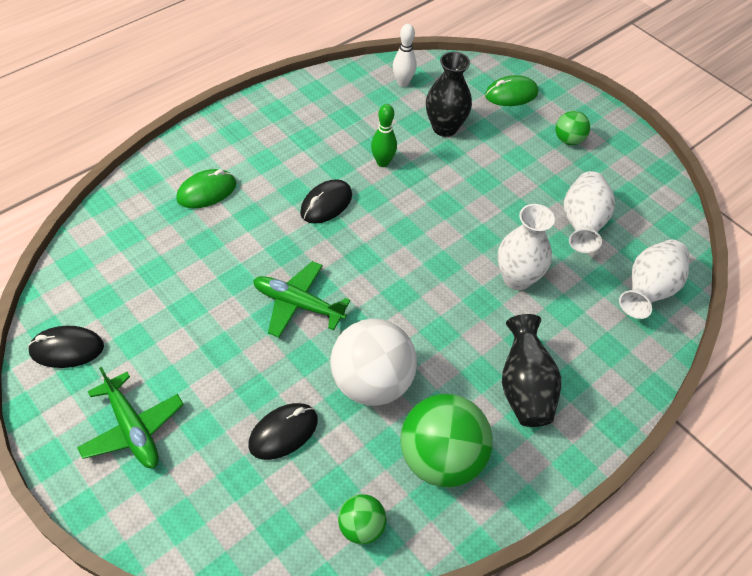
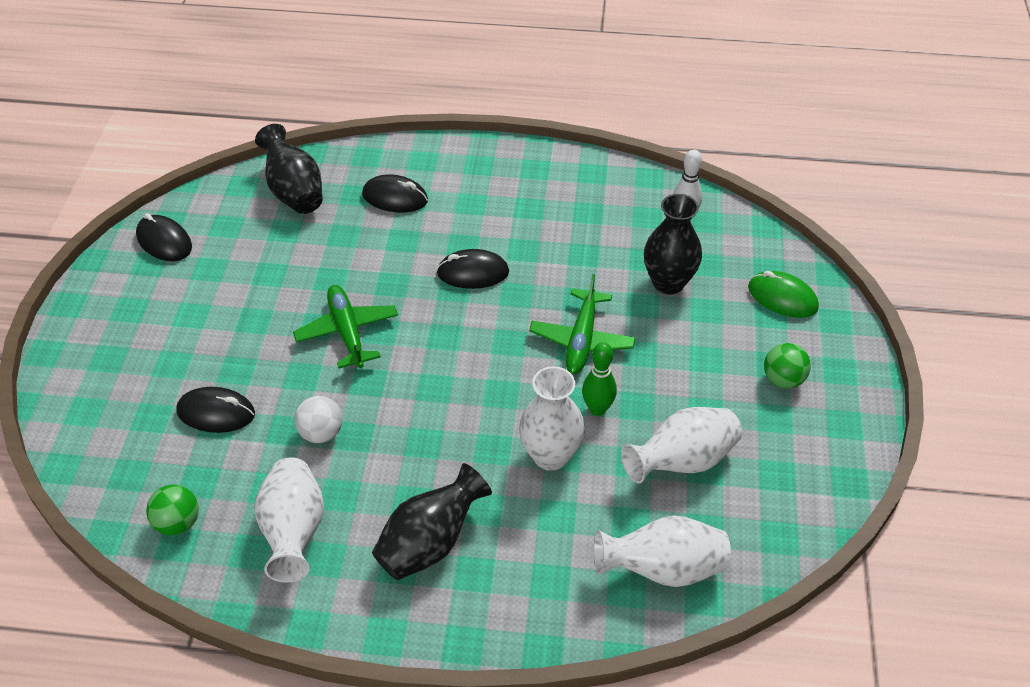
camera: 50 degrees right, 5 degrees down
(124, 238) = (294, 191): none -> black vase
(133, 429) = (134, 327): green plane -> green plane (581, 340)
(207, 191) = (395, 198): green mouse -> black mouse
(372, 382) = (321, 433): white ball -> white ball, size x0.51
(382, 162) = (568, 273): green bowling pin -> green bowling pin (597, 409)
(441, 458) = (294, 531): green ball -> white vase

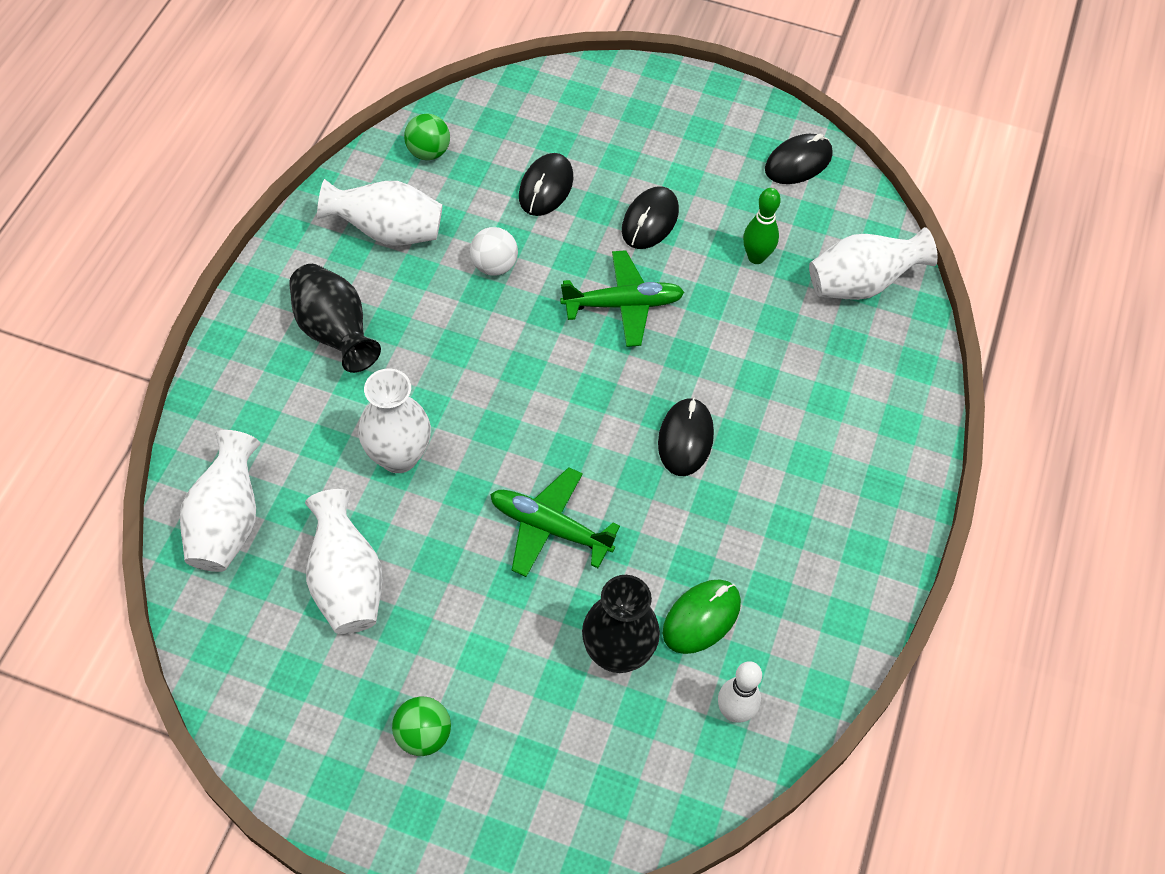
camera: 100 degrees right, 10 degrees up
(294, 191) = (861, 284): black vase -> white vase
(395, 198) = (833, 382): black mouse -> black mouse (650, 221)
(597, 409) = (445, 517): green bowling pin -> green bowling pin (756, 257)
(782, 298) = (556, 788): green mouse -> green mouse (701, 618)

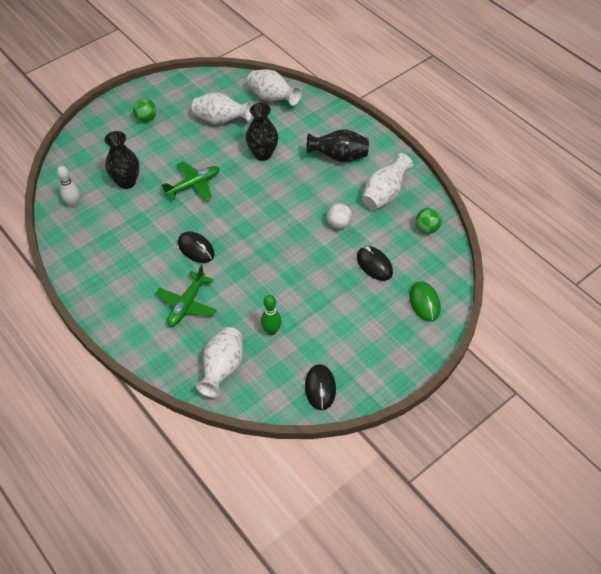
camera: 125 degrees right, 5 degrees down
(399, 456) = (263, 154): white vase -> black vase
(623, 305) = (282, 261): green plane -> green plane (187, 304)
(650, 221) = (325, 297): black mouse -> none
(701, 618) = (116, 213): green mouse -> green mouse (424, 302)

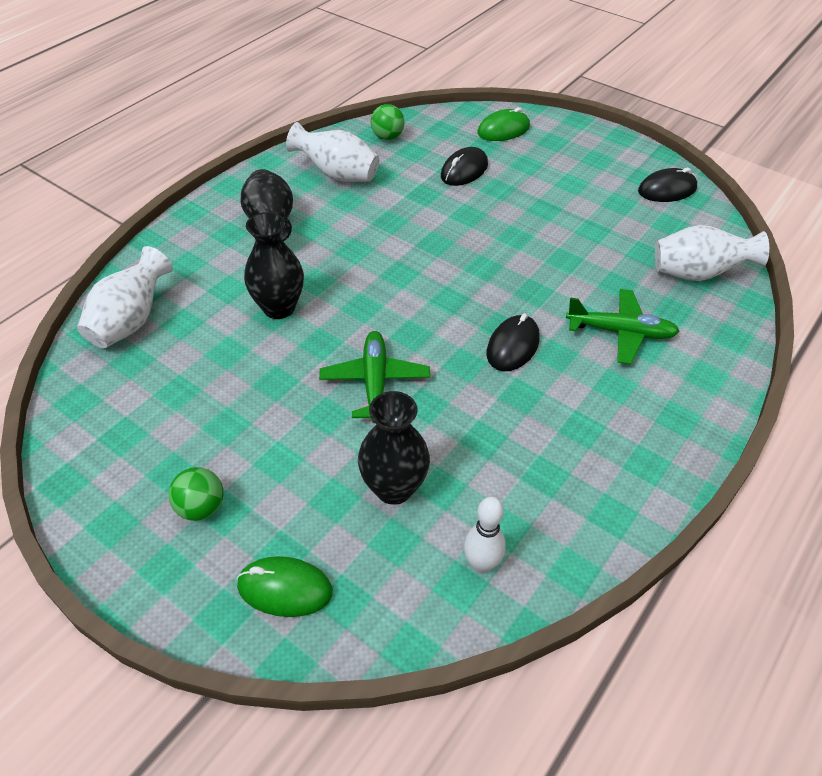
camera: 105 degrees left, 5 degrees down
(95, 141) = (285, 589): none -> green mouse
(193, 185) = (375, 382): green plane -> green plane turned 45 degrees clockwise
(221, 120) = (197, 381): white vase -> none
(271, 331) = (614, 240): green bowling pin -> none
(338, 224) = (406, 207): white ball -> none

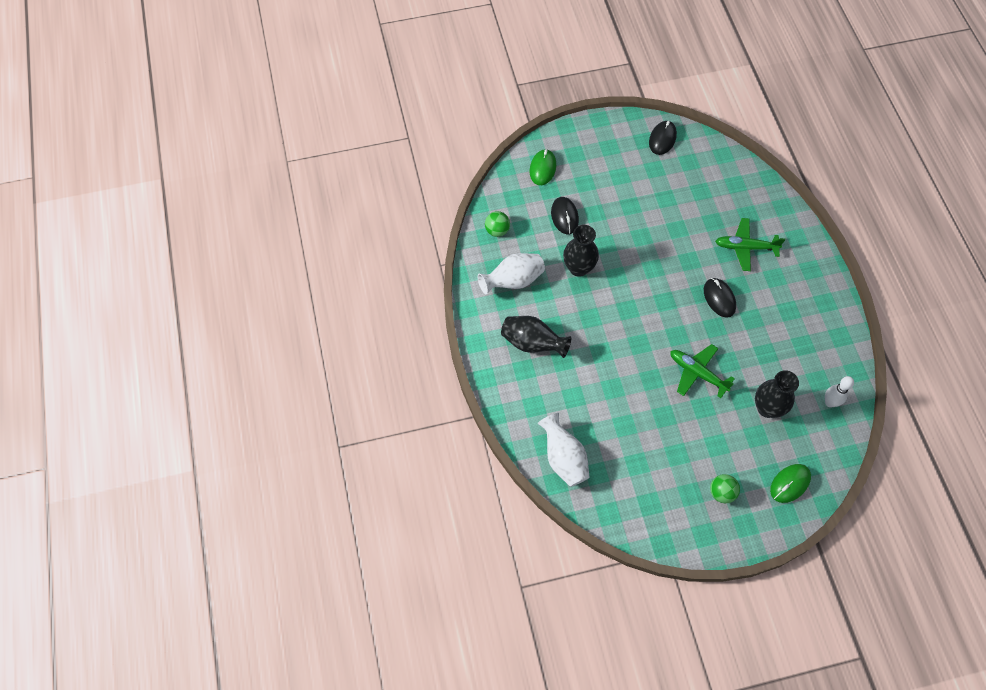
camera: 50 degrees left, 15 degrees up
(279, 308) = (609, 382): black vase -> black vase (578, 268)
(621, 332) = (745, 247): green plane -> green plane turned 135 degrees counterclockwise
(697, 274) = (733, 182): white vase -> none

